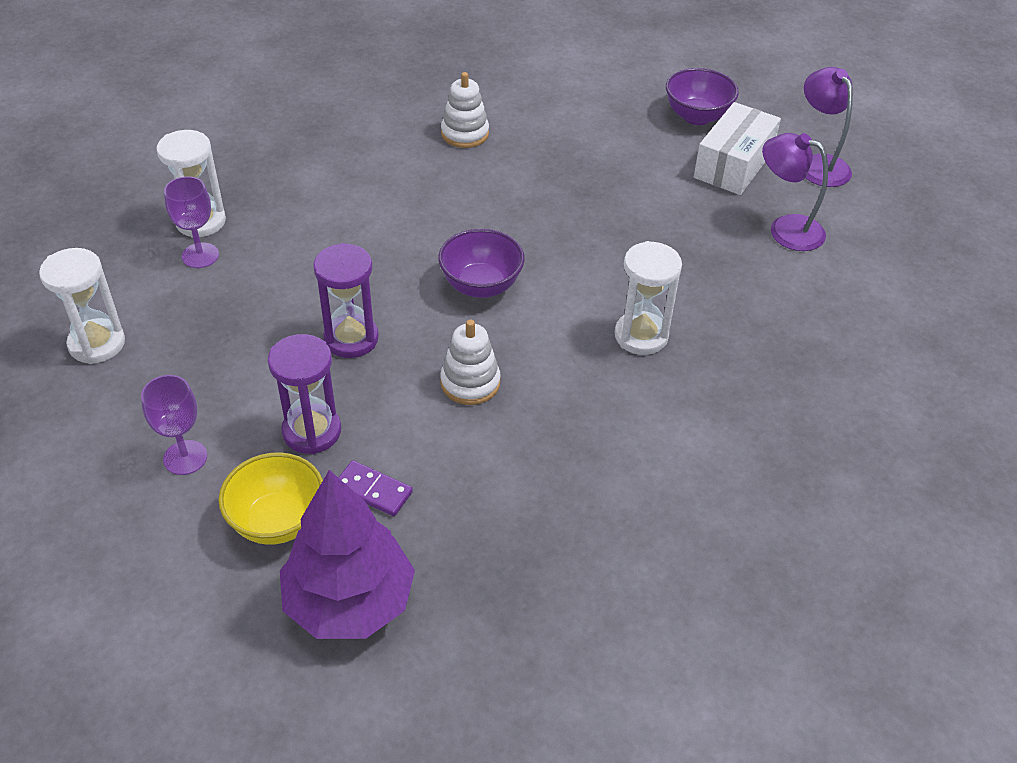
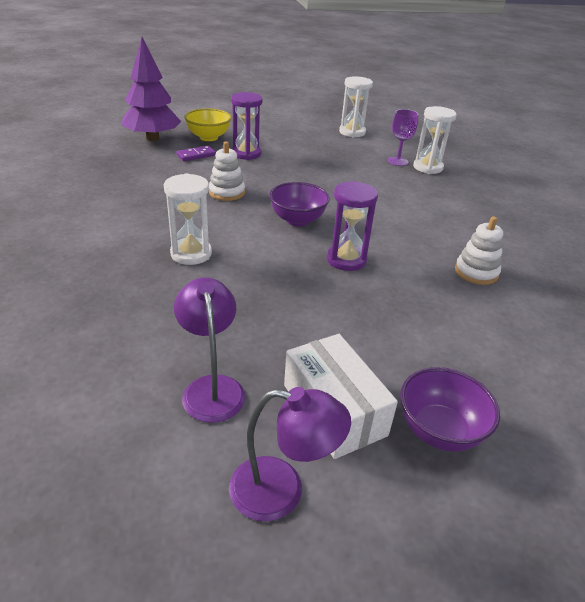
camera: 120 degrees right, 10 degrees down
(185, 457) = (264, 132): purple goblet -> none
(351, 339) = (295, 176): purple hourglass -> purple hourglass (346, 260)
(785, 229) = (212, 387): purple lamp -> purple lamp turned 75 degrees counterclockwise

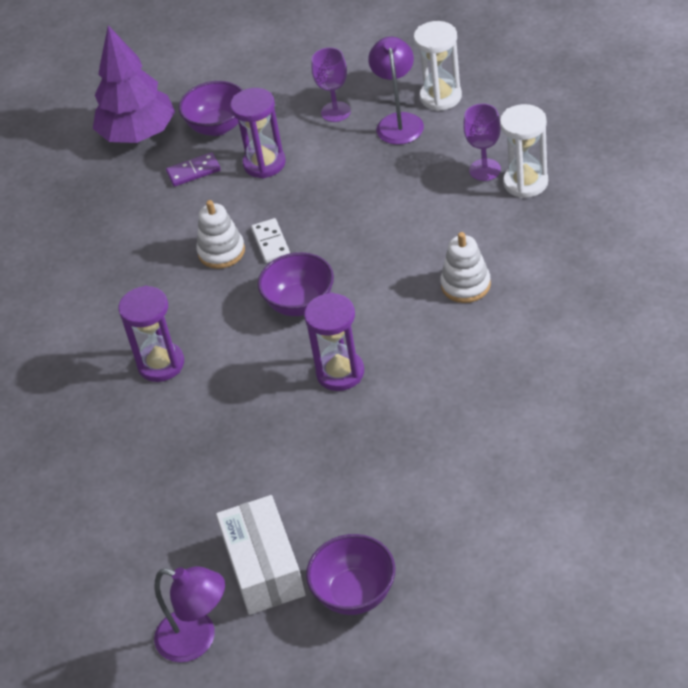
camera: 20 degrees right, 10 degrees up
(191, 254) = (161, 364): white hourglass -> purple hourglass
(208, 137) = (217, 126): yellow bowl -> purple bowl
(212, 387) = (156, 540): purple lamp -> purple lamp (399, 121)
(263, 189) = (270, 242): none -> white domino
(287, 135) = (335, 112): none -> purple goblet
(476, 272) = (494, 393): white stacking toy -> white stacking toy (465, 285)

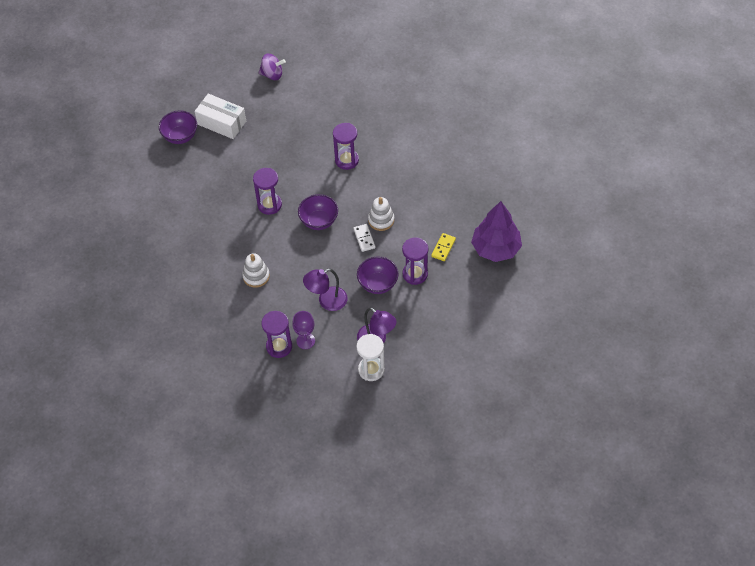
camera: 130 degrees right, 10 degrees up
(87, 599) = (272, 74): none -> purple spinning top
(193, 171) = (443, 248): purple domino -> yellow domino
(197, 639) = (220, 89): purple lamp -> purple lamp (327, 301)
(217, 126) = (462, 278): purple bowl -> purple bowl (378, 284)
(270, 242) = (364, 238): white domino -> white domino turned 45 degrees clockwise
(335, 112) = (414, 325): purple goblet -> none
(525, 183) = (279, 346): white hourglass -> purple hourglass

